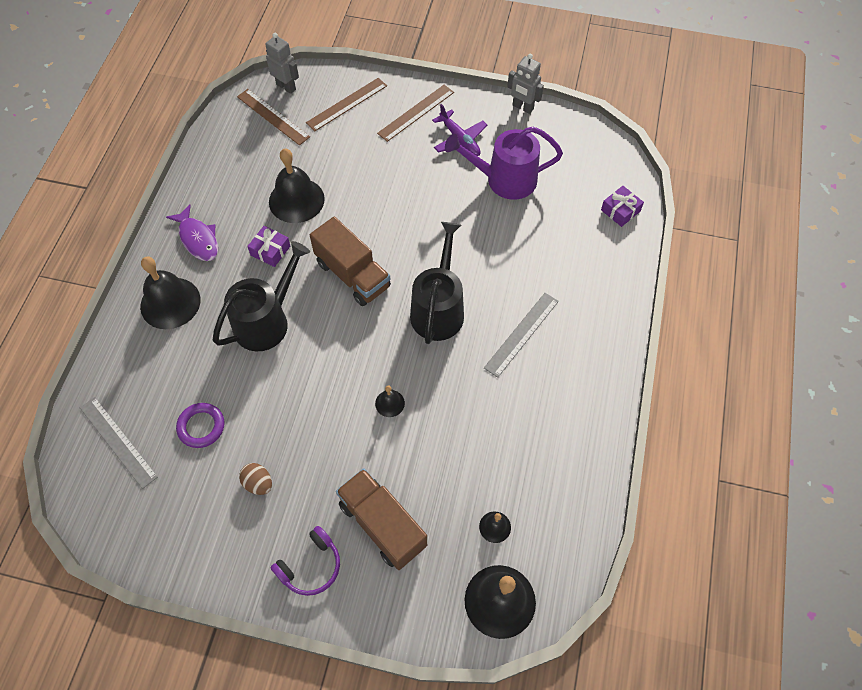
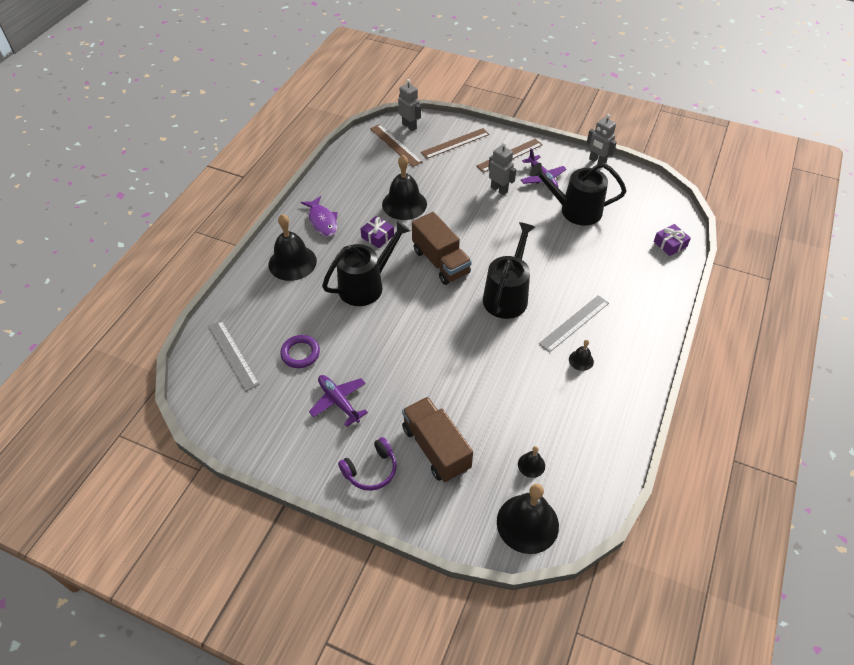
camera: 10 degrees right, 10 degrees down
(258, 483) = (339, 401): brown egg -> purple plane
(390, 403) = (456, 358): black bell -> black bell (581, 360)
(410, 163) = (499, 189): none -> grey robot
(505, 180) = (575, 210): purple watering can -> black watering can

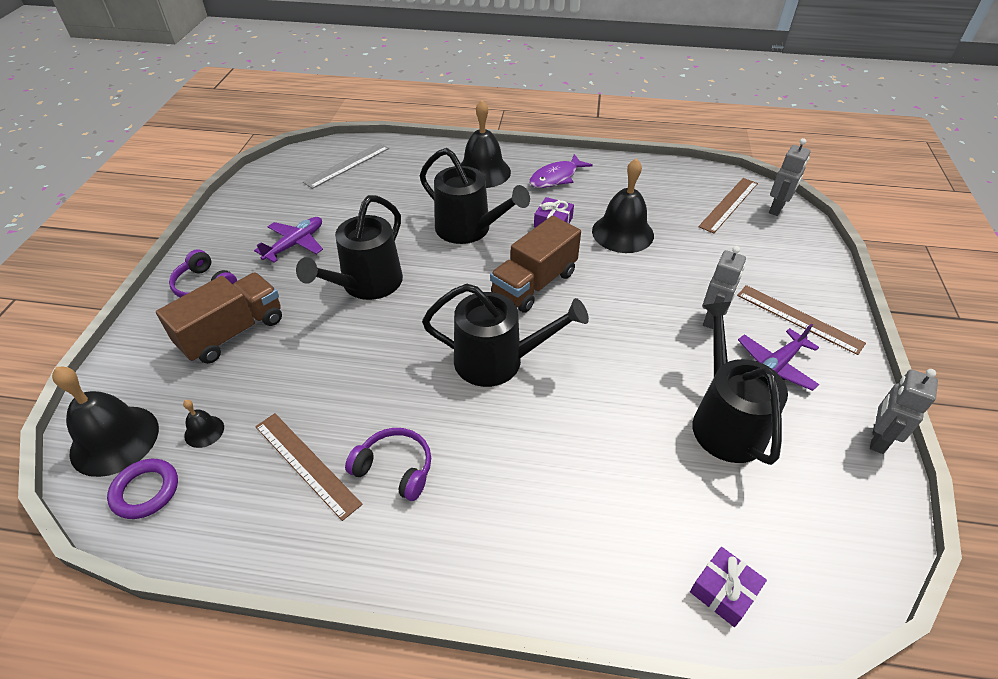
camera: 75 degrees right, 5 degrees down
(300, 353) = (356, 205): purple ring -> purple ring (145, 491)
(408, 356) = (367, 284): none -> black watering can
(455, 143) = (778, 257): brown ruler -> brown ruler (306, 464)
(574, 323) = (468, 450): grey ruler -> none
(581, 360) = (395, 469): black bell -> purple headphones

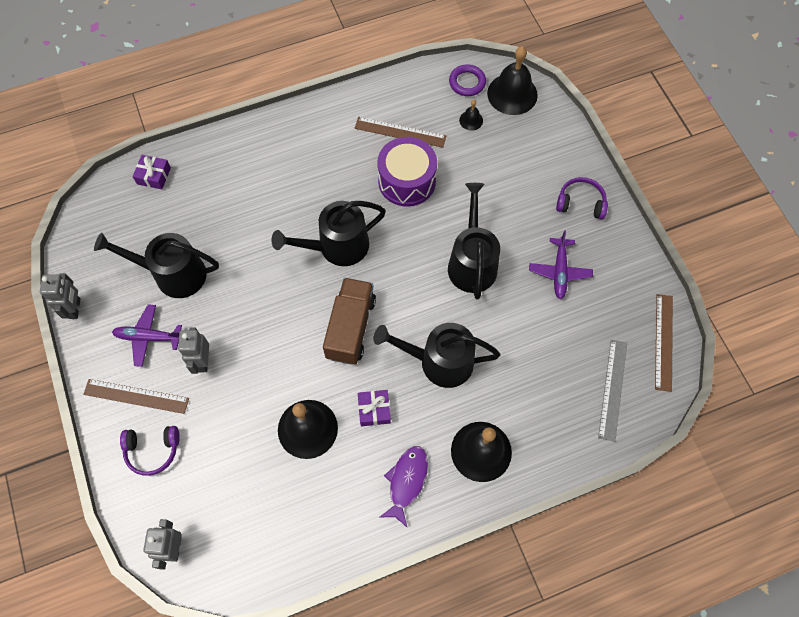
camera: 150 degrees right, 20 degrees up
(232, 333) = (522, 180): brown truck -> none
(357, 394) = (407, 181): none -> purple drum
(395, 469) = (351, 152): purple headphones -> purple headphones (152, 450)
(725, 421) = (173, 274): black watering can -> black watering can turned 135 degrees clockwise
(728, 204) = (223, 529): brown ruler -> brown ruler (663, 342)
(775, 366) = (148, 337): purple plane -> purple plane turned 105 degrees counterclockwise

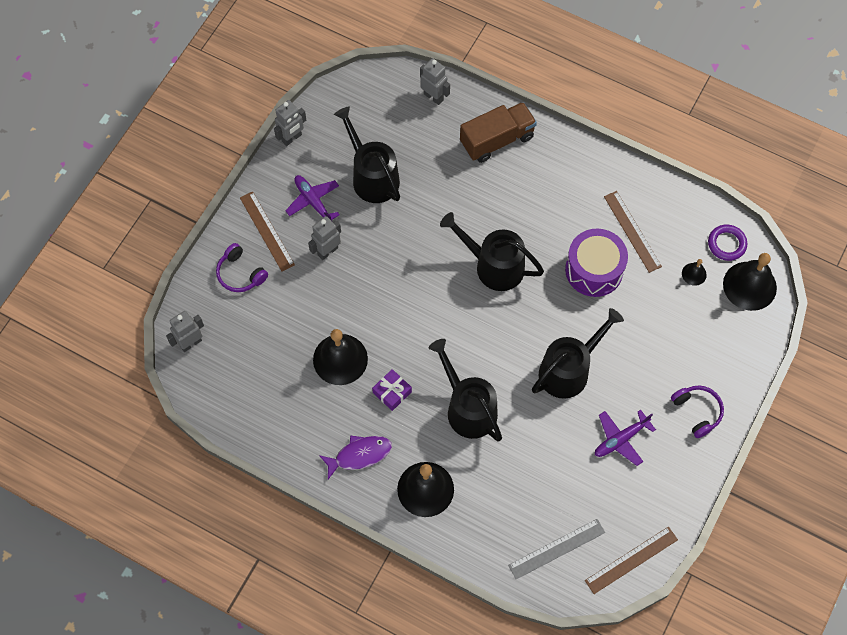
camera: 50 degrees right, 0 degrees up
(154, 176) = (433, 97): purple gift -> grey robot
(351, 328) = (439, 327): brown truck -> brown truck (497, 140)

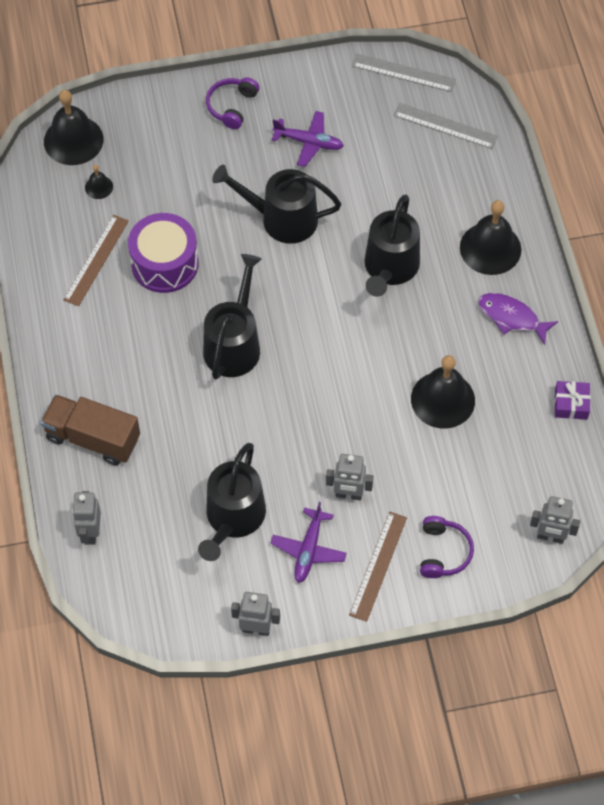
camera: 130 degrees left, 5 degrees down
(392, 392) = (432, 335): purple gift -> purple gift (571, 404)
(494, 266) = (234, 344): black watering can -> black watering can turned 150 degrees counterclockwise
(631, 560) = (403, 73): brown ruler -> grey ruler
(726, 244) = (44, 181): purple ring -> none

